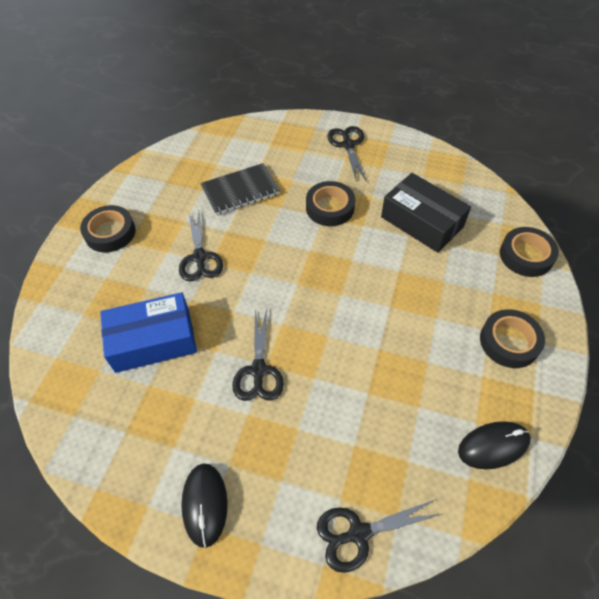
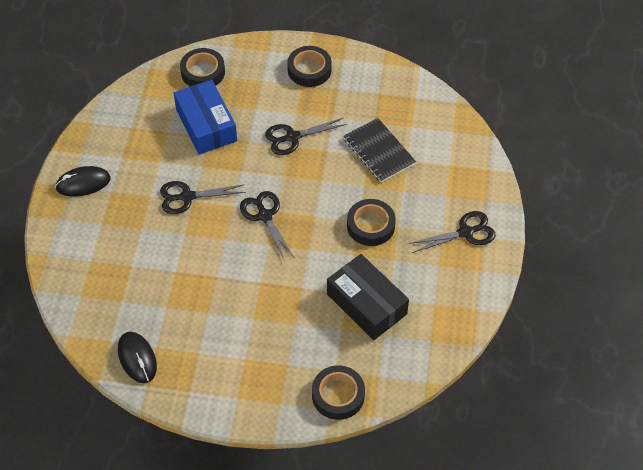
camera: 80 degrees right, 0 degrees up
(358, 533) = (68, 273): black scissors -> black scissors (265, 216)
(422, 222) = (366, 304): black box -> black box turned 75 degrees counterclockwise
(509, 342) = (235, 374): black tape -> black tape (203, 72)

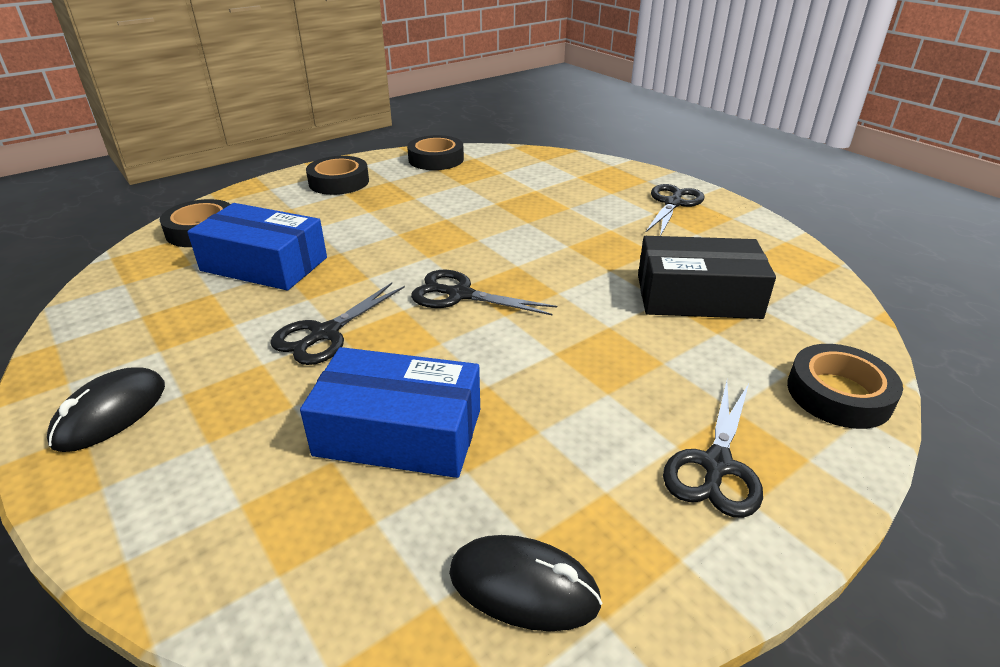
camera: 45 degrees left, 20 degrees down
(162, 272) = (399, 432): none -> blue box
(292, 137) = (393, 226): black scissors -> black scissors (716, 465)
(370, 226) = (586, 242): black tape -> black tape (436, 159)
(379, 151) = (500, 196): black notebook -> none

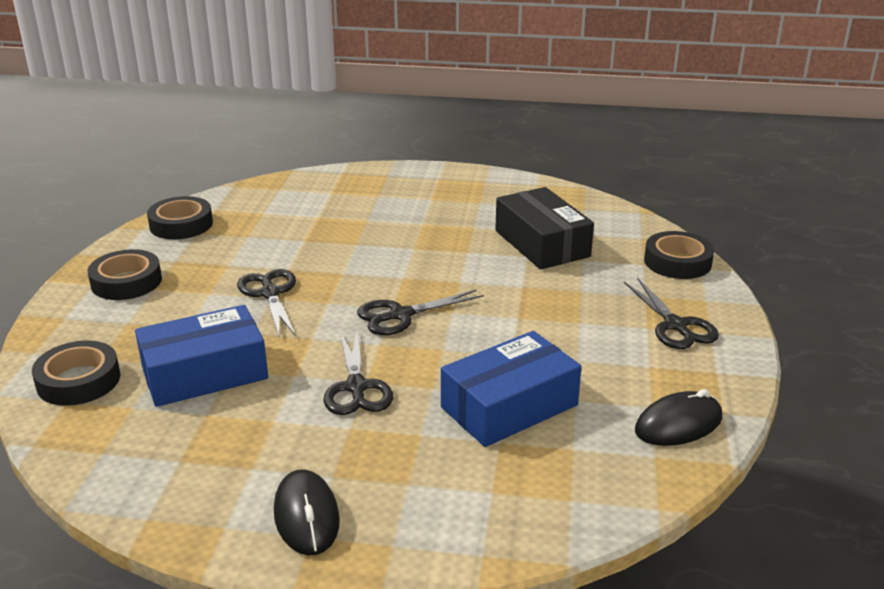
camera: 45 degrees left, 5 degrees down
(673, 203) = (433, 186): black scissors -> black scissors (270, 293)
(697, 296) = (542, 243): black box -> black box turned 75 degrees counterclockwise

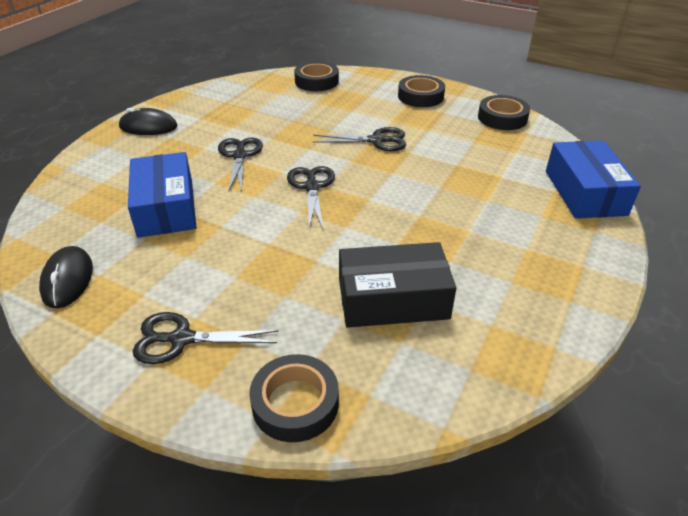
camera: 110 degrees right, 10 degrees up
(204, 373) = (296, 112): blue box -> blue box (584, 192)
(356, 387) = (239, 156): black scissors -> black scissors turned 75 degrees clockwise

